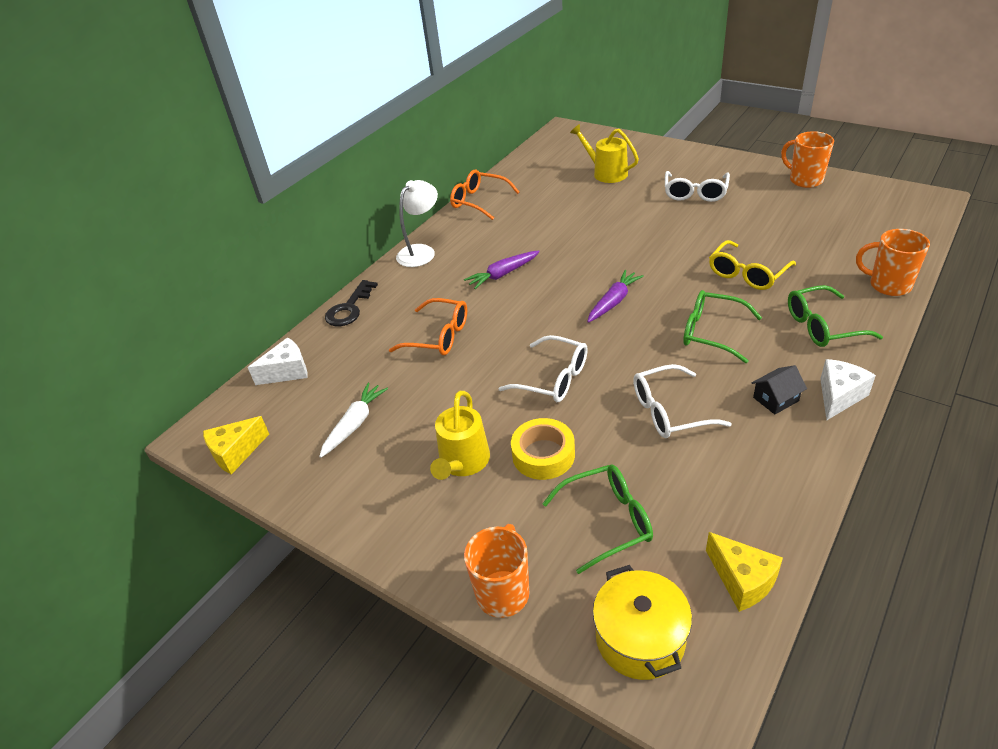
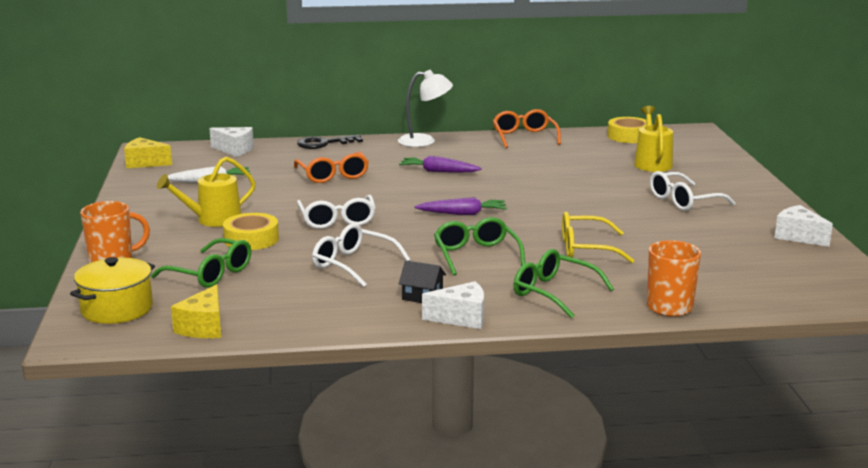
camera: 45 degrees right, 20 degrees down
(539, 158) = (628, 136): none -> yellow tape
(805, 180) = (798, 236): orange mug -> white cheese

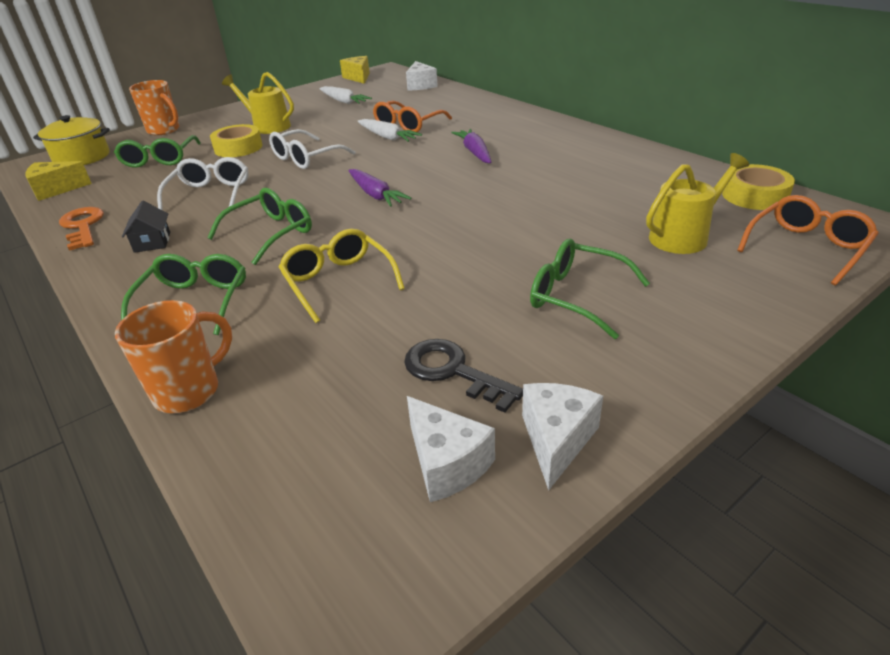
camera: 60 degrees right, 15 degrees up
(324, 143) = (479, 100): black key -> black key (453, 372)
(336, 320) = (83, 226): none -> orange key
(347, 187) = (387, 137): none -> white carrot
(424, 141) = (547, 123): white lamp -> none
(461, 318) = (106, 275): white cheese -> white cheese (446, 463)
(524, 137) = (639, 152): orange glasses -> orange glasses (806, 248)
(684, 201) = (577, 296): white glasses -> green glasses

